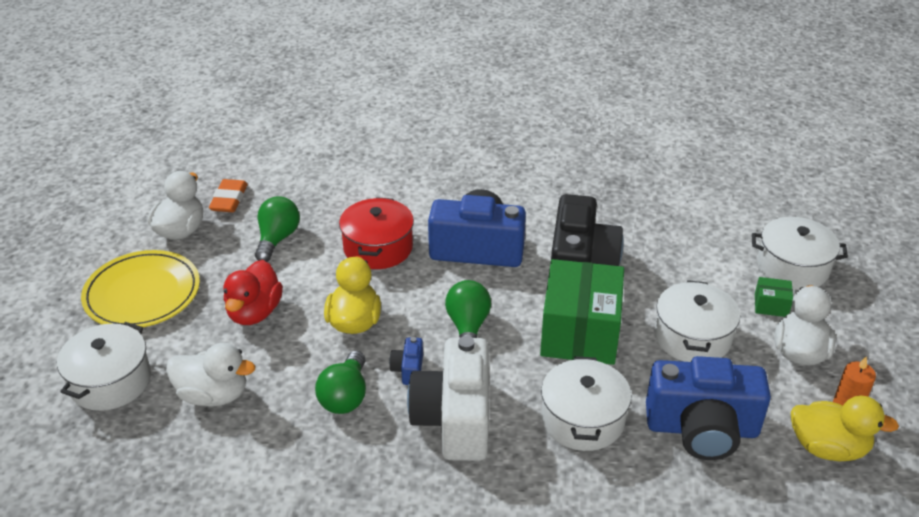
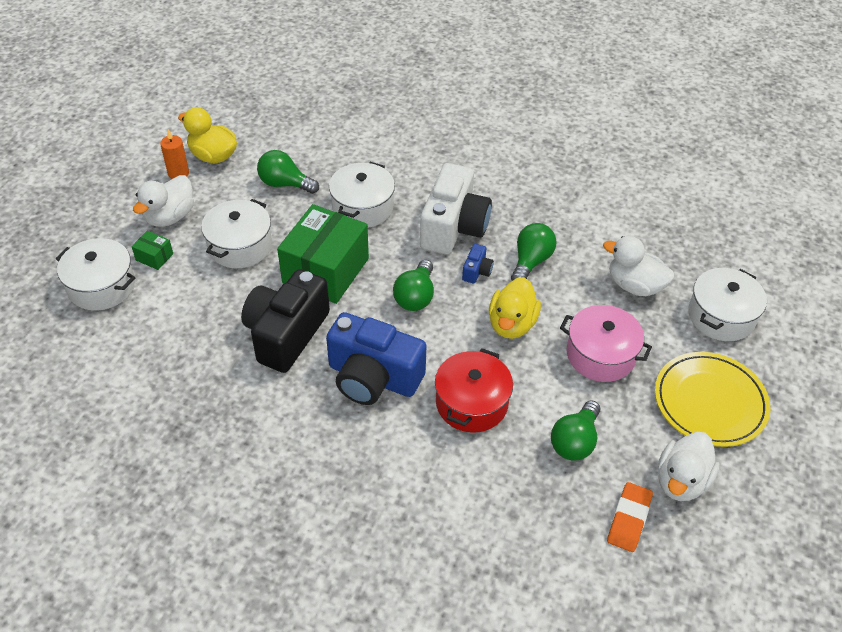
camera: 165 degrees left, 10 degrees up
(254, 312) = (600, 355): red duck -> pink pot
(702, 429) = (285, 184): blue camera -> green light bulb

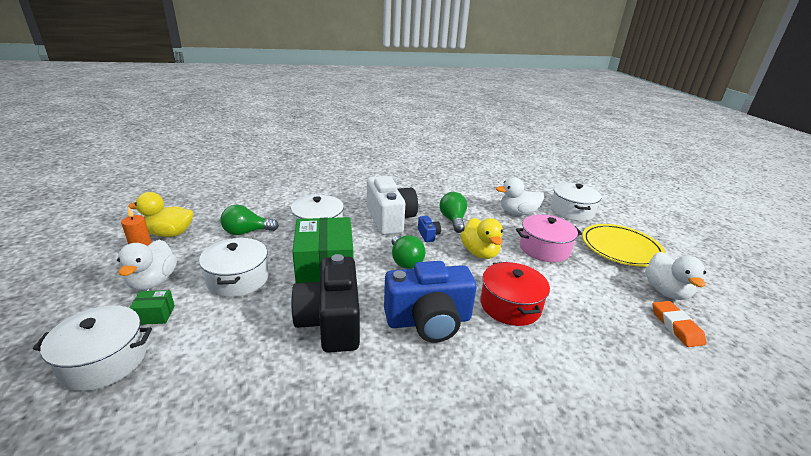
camera: 35 degrees left, 20 degrees down
(575, 441) = (592, 298): green light bulb -> none

